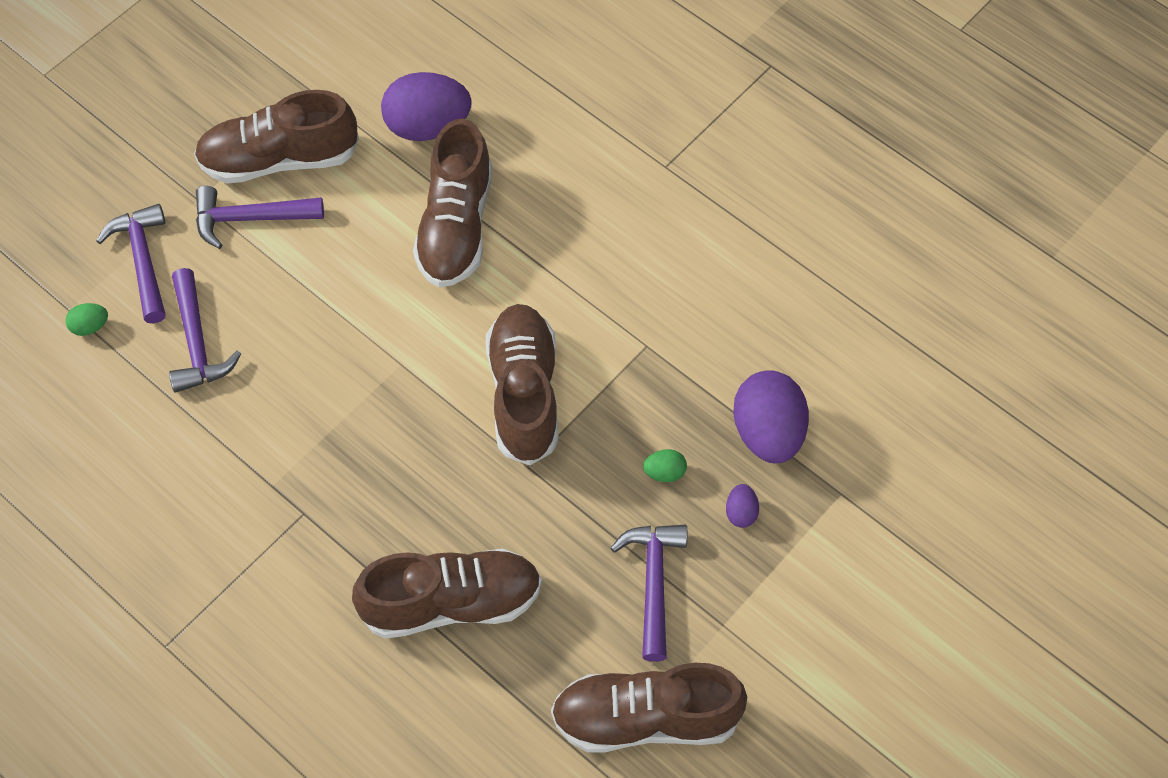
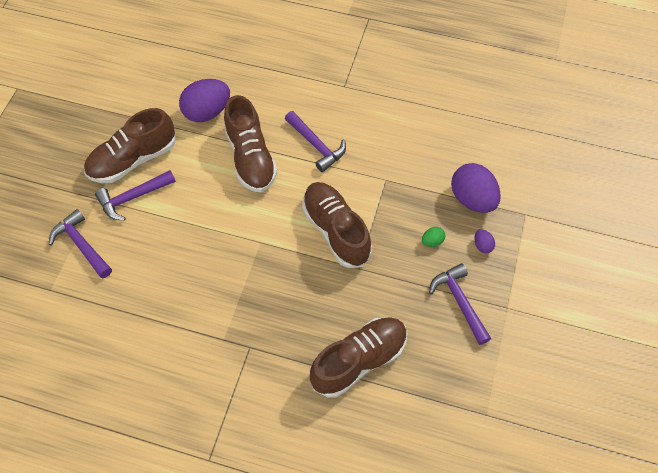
camera: 25 degrees left, 0 degrees up
(90, 326) = (68, 294): green egg -> none
(197, 342) = (137, 277): purple hammer -> purple hammer (316, 145)
(645, 719) = (497, 376): brown shoe -> none

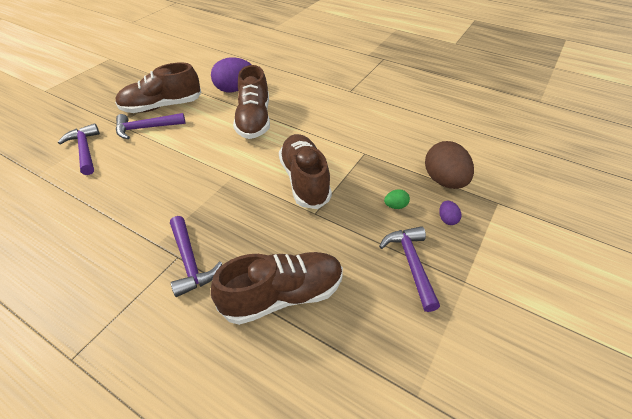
camera: 15 degrees right, 15 degrees down
(316, 145) = (312, 121): purple hammer -> purple hammer (190, 261)
(472, 199) = (444, 181): purple egg -> brown egg

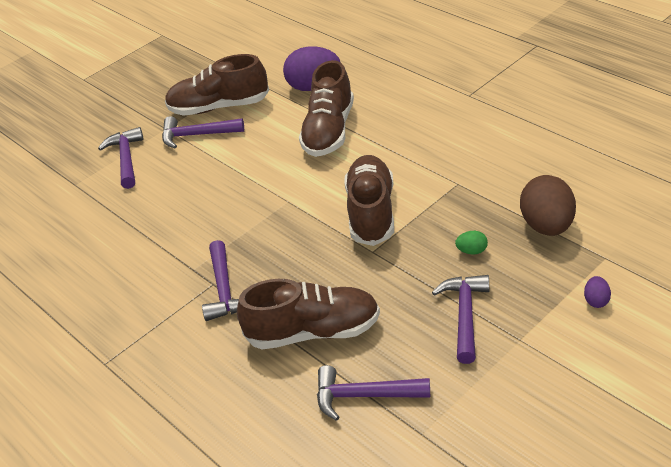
camera: 20 degrees right, 5 degrees down
(349, 360) = (364, 396): none -> purple hammer
(447, 219) = (530, 271): purple egg -> purple egg (596, 300)

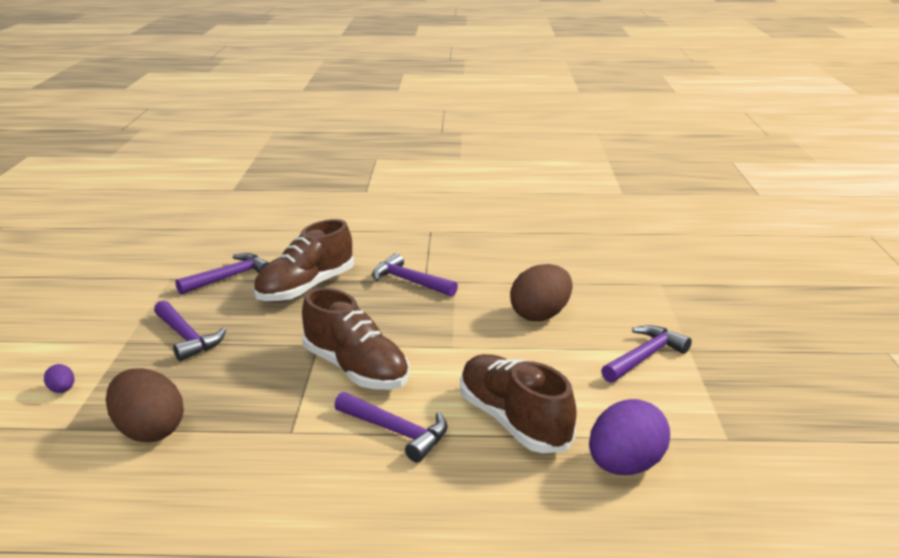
camera: 130 degrees right, 15 degrees down
(126, 159) = (663, 314): purple hammer -> purple hammer (396, 432)
(195, 198) = (540, 315): none -> brown egg
(219, 107) = (683, 391): brown shoe -> none
(472, 251) = (218, 380): green egg -> none

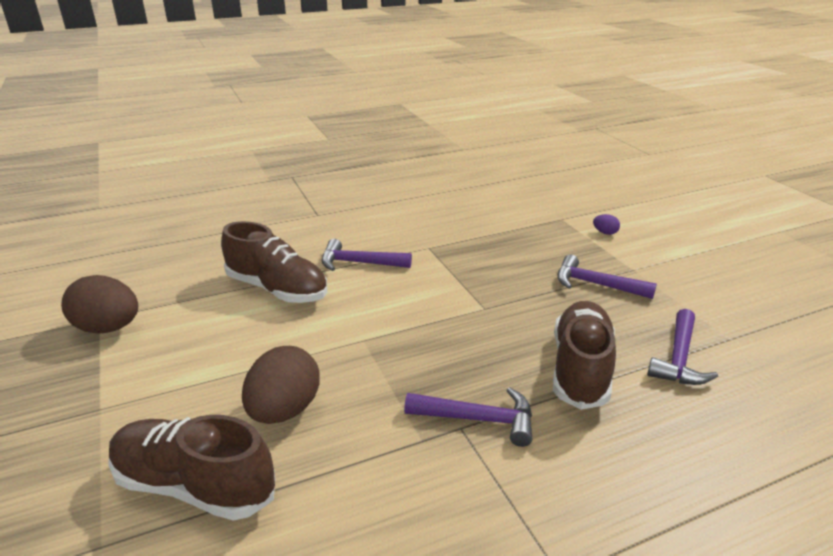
camera: 155 degrees right, 5 degrees up
(149, 431) = (513, 228): brown egg -> brown egg (108, 328)
(356, 369) = (429, 295): brown shoe -> brown shoe (194, 485)
(625, 466) = (188, 280): purple egg -> none
(644, 357) = (157, 382): purple hammer -> none

